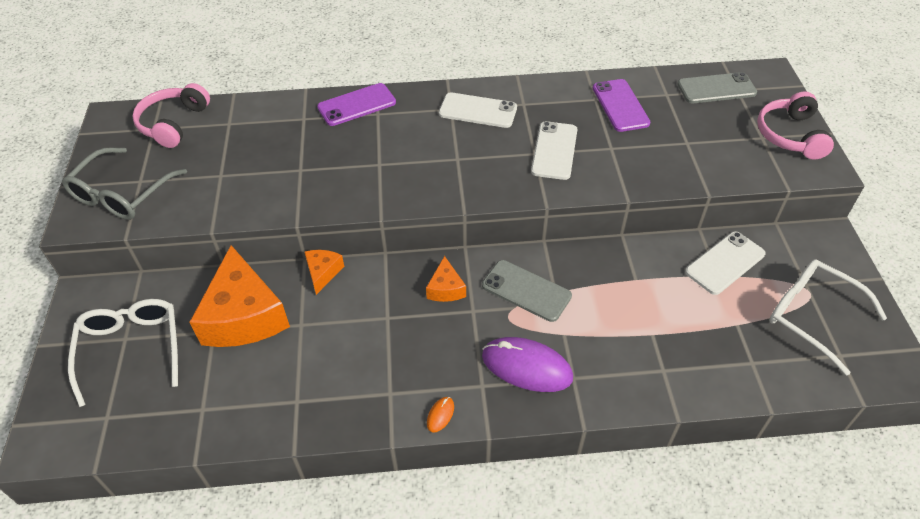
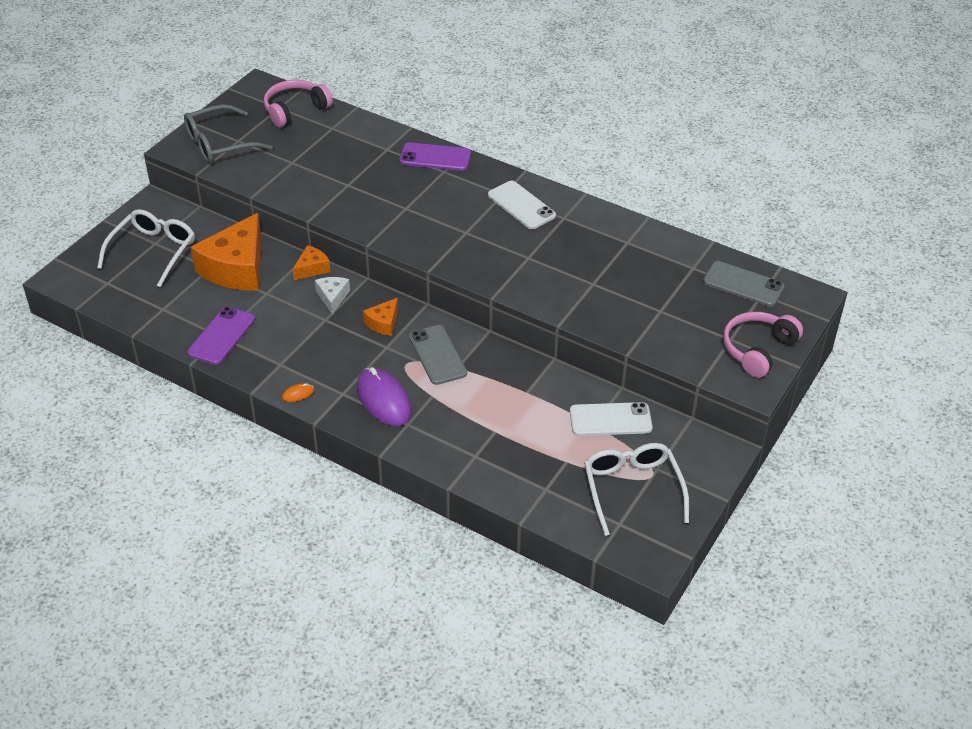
camera: 35 degrees right, 5 degrees down
(372, 291) = (332, 297): none -> white cheese
(554, 150) = (545, 263): white phone -> none
(620, 105) = (641, 257): purple phone -> purple phone (221, 336)

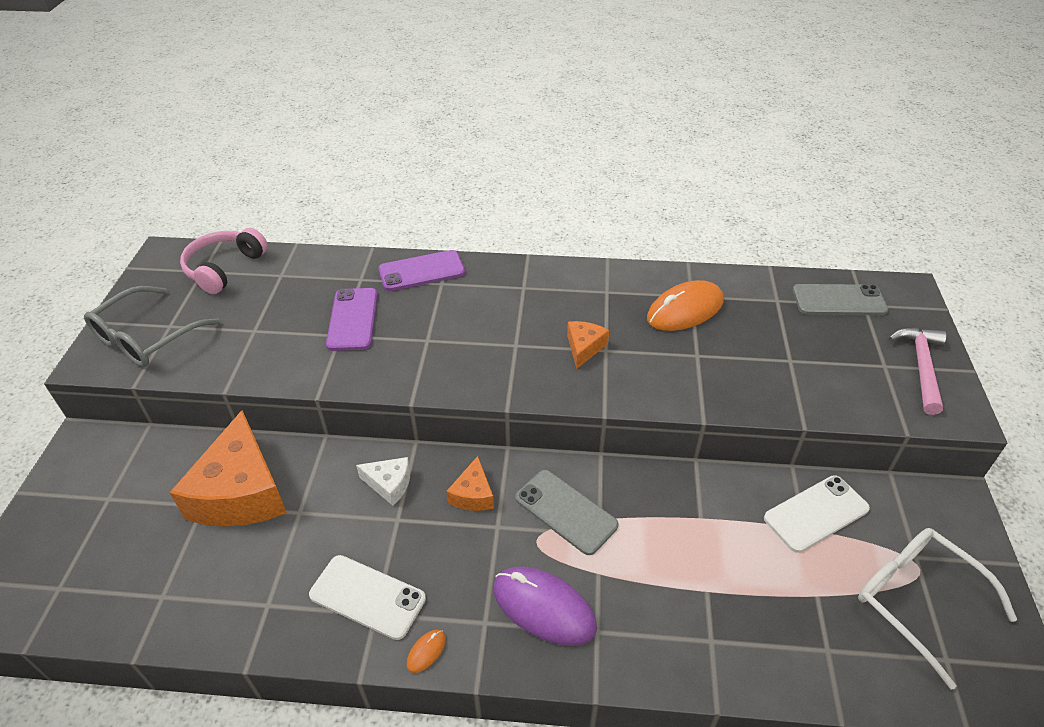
camera: 25 degrees left, 0 degrees up
(153, 251) = (110, 512): white glasses -> none
(221, 336) = (270, 604): purple phone -> purple phone (353, 319)
(312, 268) = (341, 455): orange cheese -> orange cheese (584, 348)
(332, 297) = (389, 484): white cheese -> white cheese turned 135 degrees clockwise
(521, 205) = (553, 293): white phone -> white phone (367, 597)
(612, 250) = (685, 310): none -> orange mouse
(758, 350) = (921, 367): pink headphones -> pink hammer

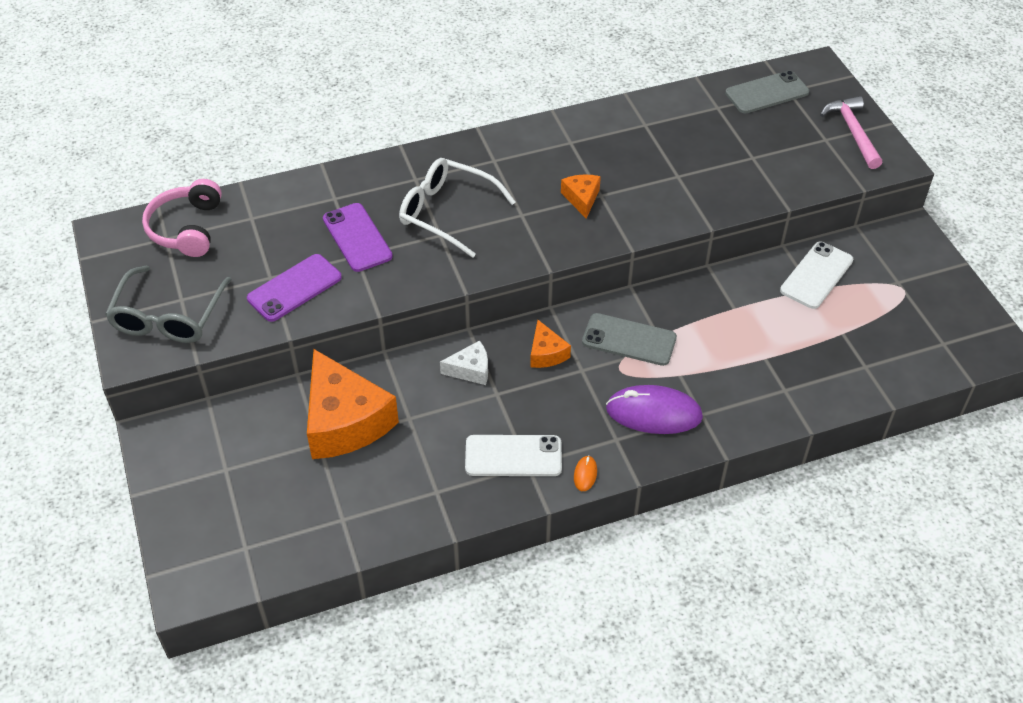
camera: 25 degrees left, 5 degrees up
(421, 271) = (388, 173): purple phone -> purple phone (294, 288)
(685, 310) = (647, 139): orange mouse -> none
(917, 600) = (910, 312): white glasses -> white glasses (447, 213)

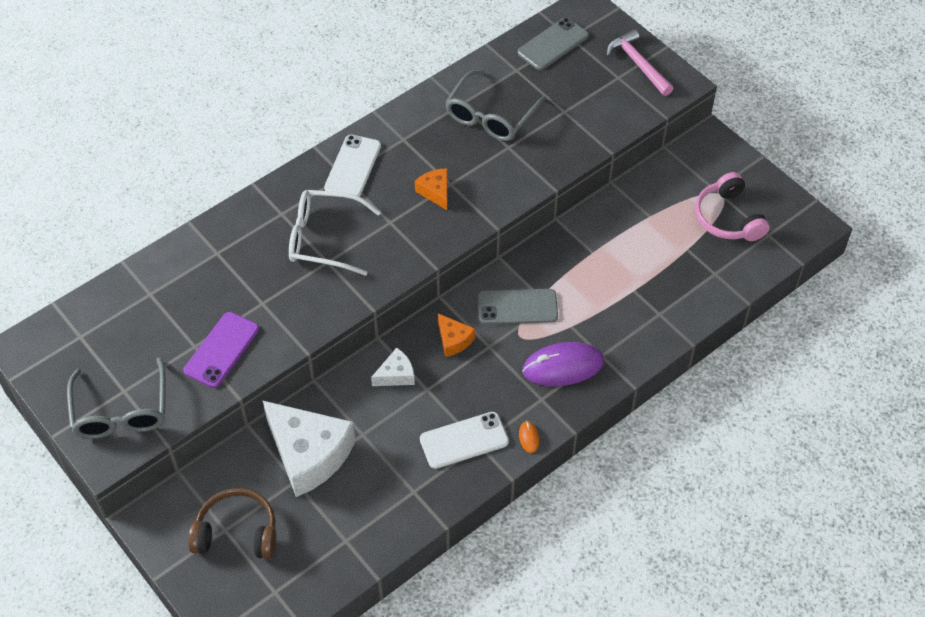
camera: 20 degrees left, 5 degrees up
(187, 228) = (95, 321): pink headphones -> pink headphones (728, 218)
(236, 475) = (237, 532): none -> brown headphones
(344, 421) = (308, 454): orange cheese -> white cheese
(357, 237) = (255, 285): purple phone -> none
(672, 143) = (491, 116): none -> grey glasses
(816, 275) = (648, 202): white phone -> white phone (353, 167)

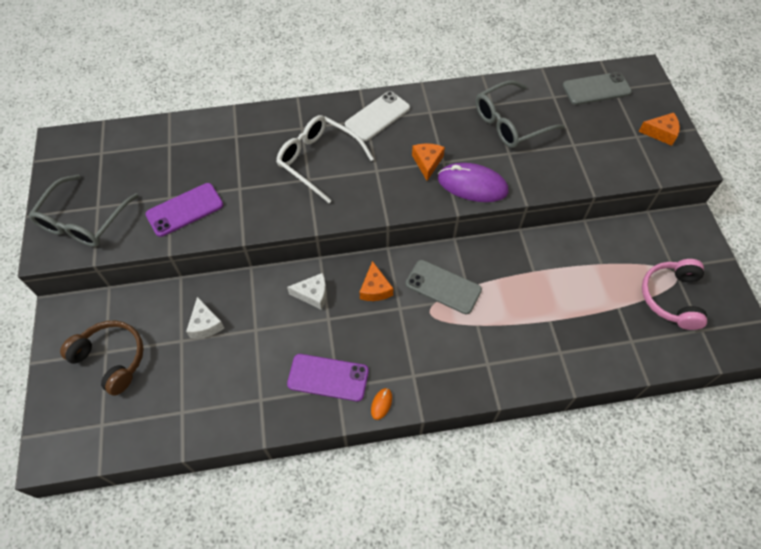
camera: 30 degrees right, 5 degrees up
(308, 454) = (205, 324): white cheese -> white cheese, size x0.47
(464, 440) = (328, 377): white phone -> purple phone
(563, 366) = (448, 356): purple mouse -> purple mouse (472, 185)
(638, 64) = (661, 133): pink hammer -> orange cheese

